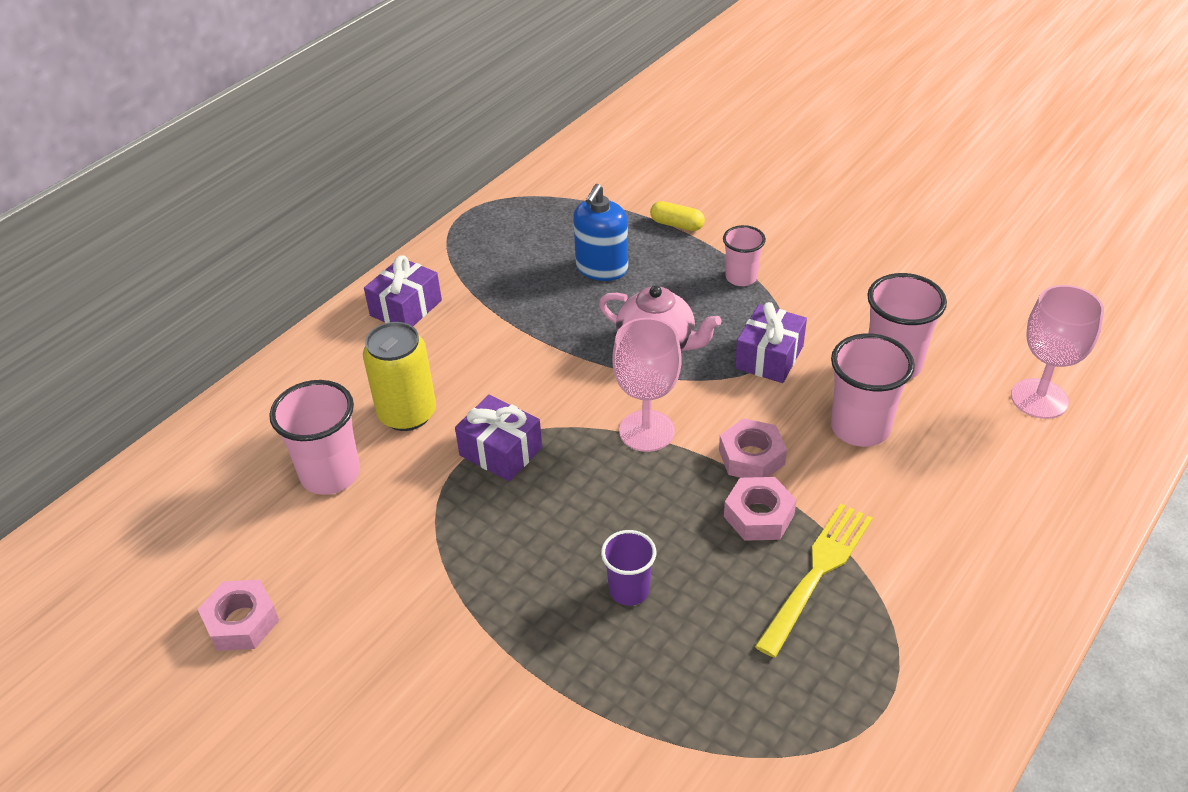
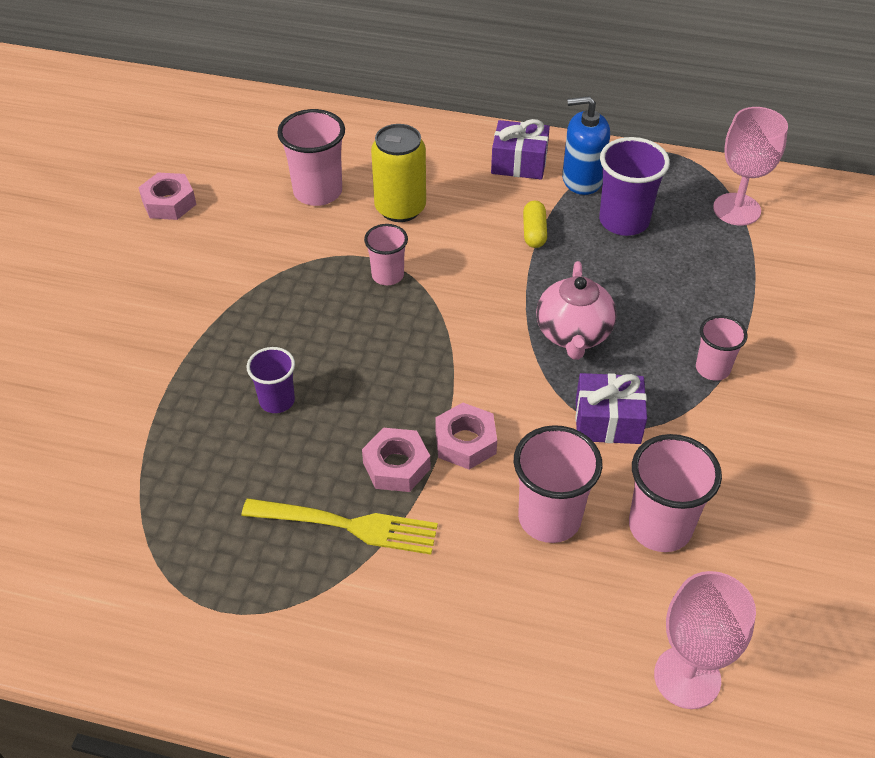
camera: 65 degrees right, 5 degrees up
(500, 451) = (387, 275): purple gift -> pink cup
(536, 267) = (624, 221): none -> purple cup
(602, 268) = (654, 264): blue soap dispenser -> blue soap dispenser (582, 179)
(647, 431) = (459, 359): pink goblet -> pink goblet (736, 209)
(677, 225) = (759, 297): yellow capsule -> yellow capsule (534, 232)

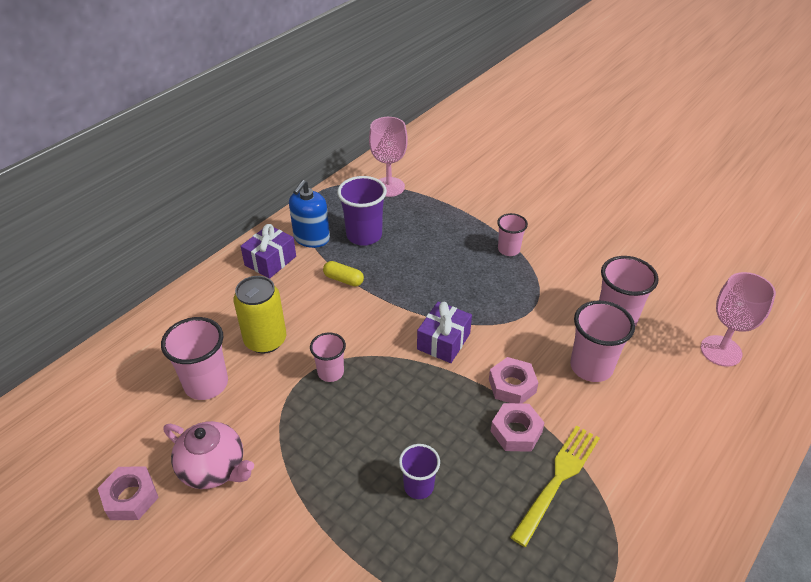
camera: 65 degrees left, 5 degrees down
(573, 334) = (447, 297): pink teapot -> pink teapot (214, 468)
(607, 421) = (527, 310): purple gift -> purple gift (443, 341)

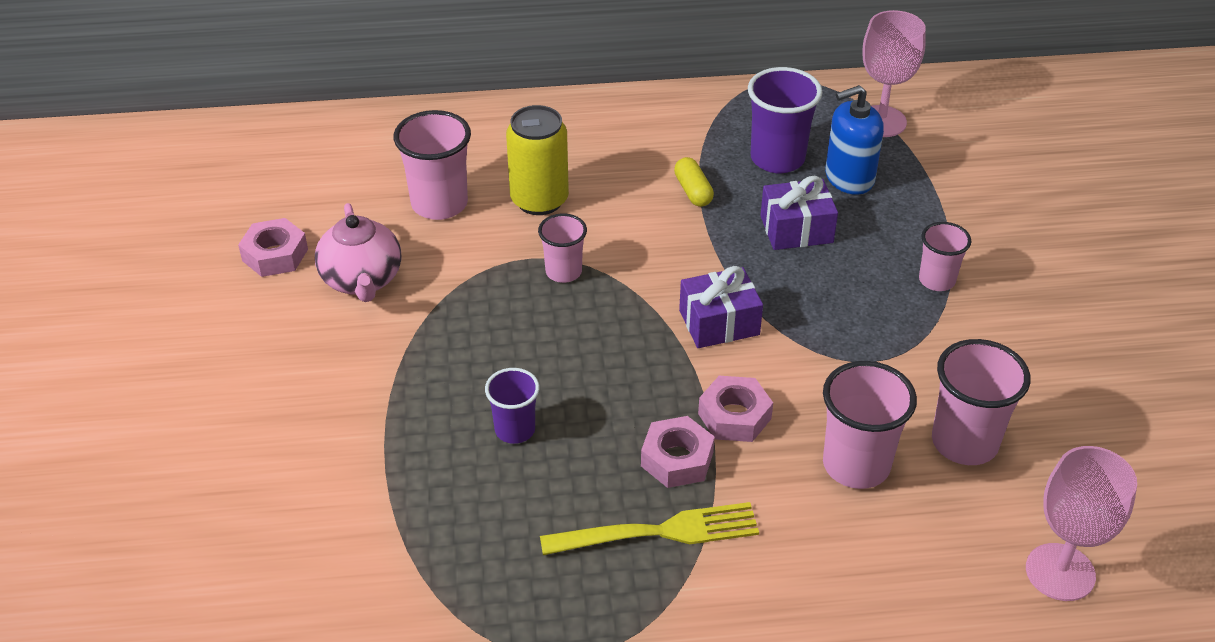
camera: 45 degrees right, 0 degrees up
(270, 261) = (640, 125): purple gift -> purple gift (796, 229)
(311, 238) = (714, 127): blue soap dispenser -> blue soap dispenser (849, 178)

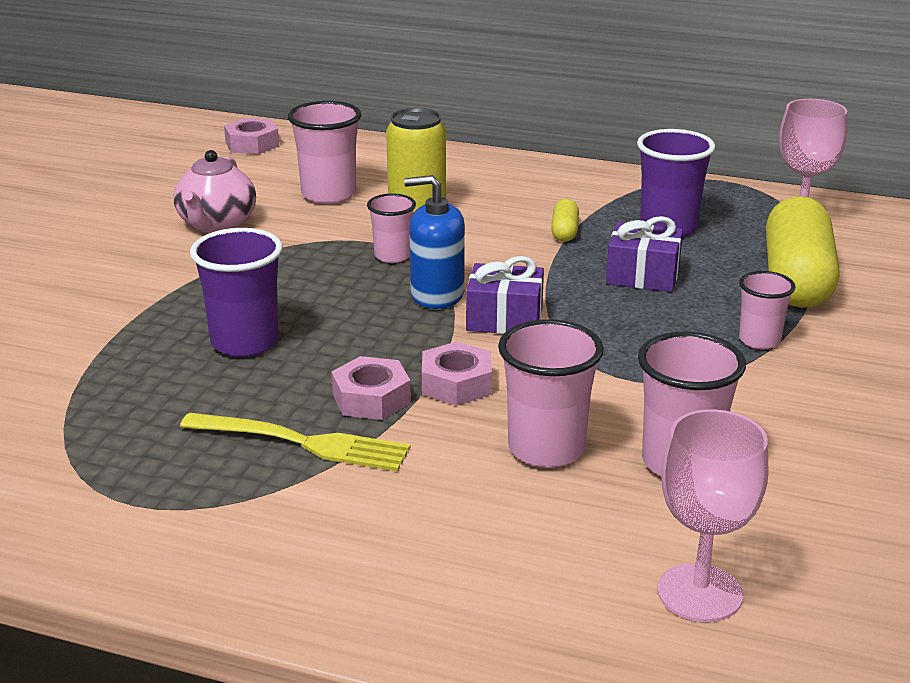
camera: 25 degrees right, 15 degrees down
(275, 255) = (164, 196): pink nut -> pink nut (252, 144)
(515, 430) = (245, 342): purple cup -> purple cup, size x1.63
(849, 178) = (730, 253): blue soap dispenser -> blue soap dispenser (437, 295)
(920, 195) = (796, 279): none -> yellow capsule

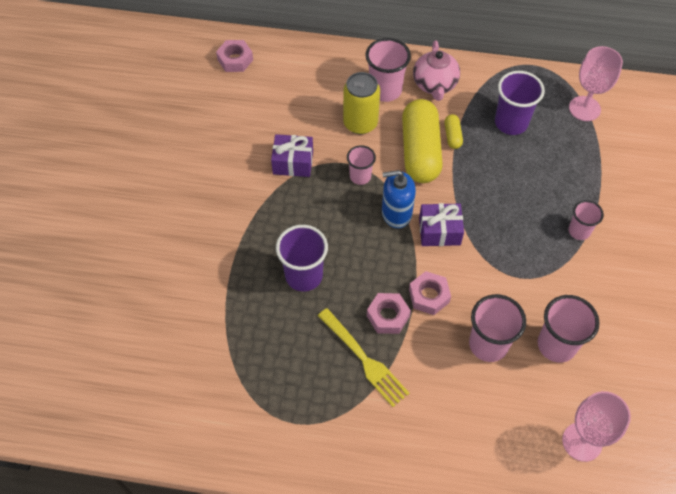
camera: 10 degrees left, 30 degrees up
(216, 225) = (246, 157): pink teapot -> pink teapot (435, 85)
(304, 443) = (364, 360): yellow fork -> yellow fork turned 45 degrees clockwise
(328, 194) = (302, 114): pink cup -> pink cup (385, 90)
(643, 276) = (506, 176): purple gift -> purple gift (293, 163)
(796, 279) = (590, 168): yellow capsule -> yellow capsule (420, 151)

